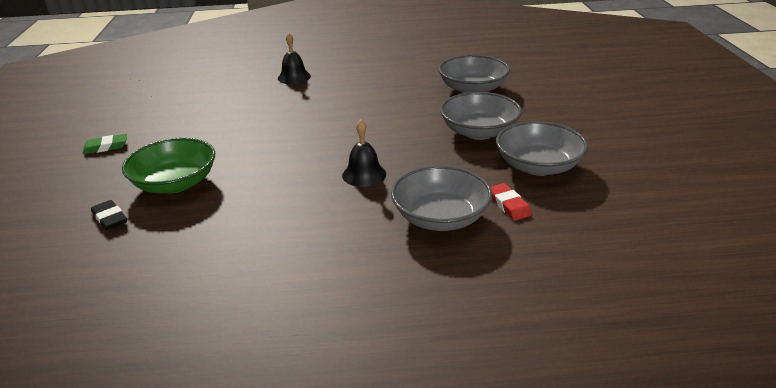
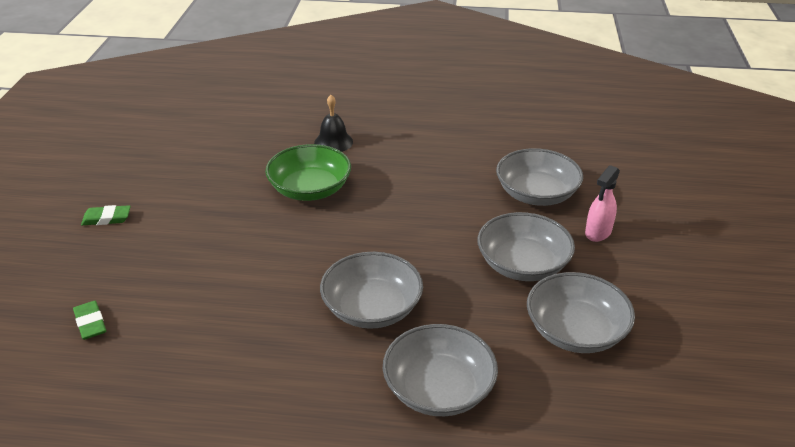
camera: 10 degrees right, 5 degrees up
(110, 218) = (90, 323): black eraser -> green eraser
(175, 183) = (167, 285): green bowl -> green bowl (310, 189)
(364, 174) = (372, 308): black bell -> grey bowl
(508, 205) = (521, 384): red eraser -> none
(530, 105) = (598, 232): none -> pink spray bottle

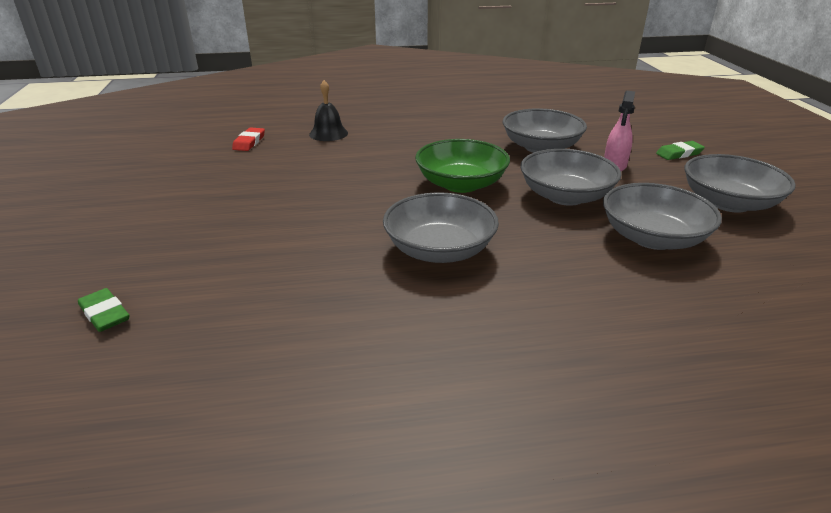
camera: 15 degrees left, 5 degrees down
(106, 218) = (99, 216): green eraser -> green eraser (679, 153)
(255, 143) = (249, 142): none -> red eraser
(310, 189) = (322, 168): green bowl -> green bowl (461, 184)
(438, 389) = (554, 307): grey bowl -> grey bowl (728, 203)

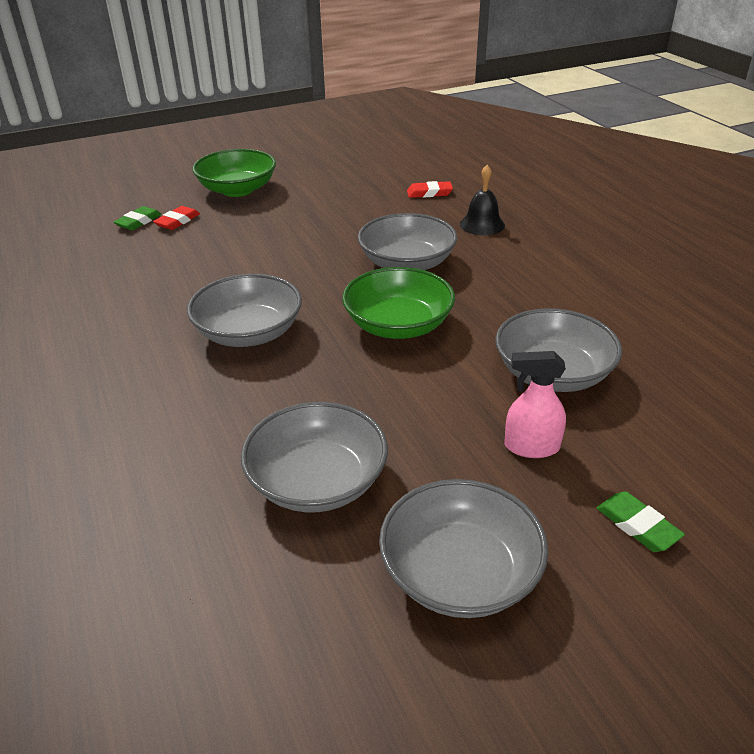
camera: 75 degrees right, 5 degrees up
(106, 233) = (237, 189): none -> green bowl
(143, 281) = (177, 221): none -> red eraser
(565, 196) = (403, 404): grey bowl -> grey bowl (407, 263)

